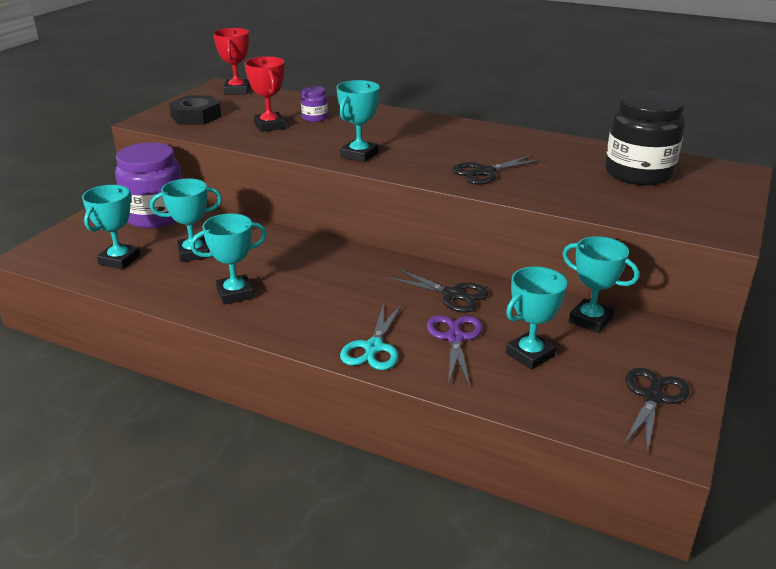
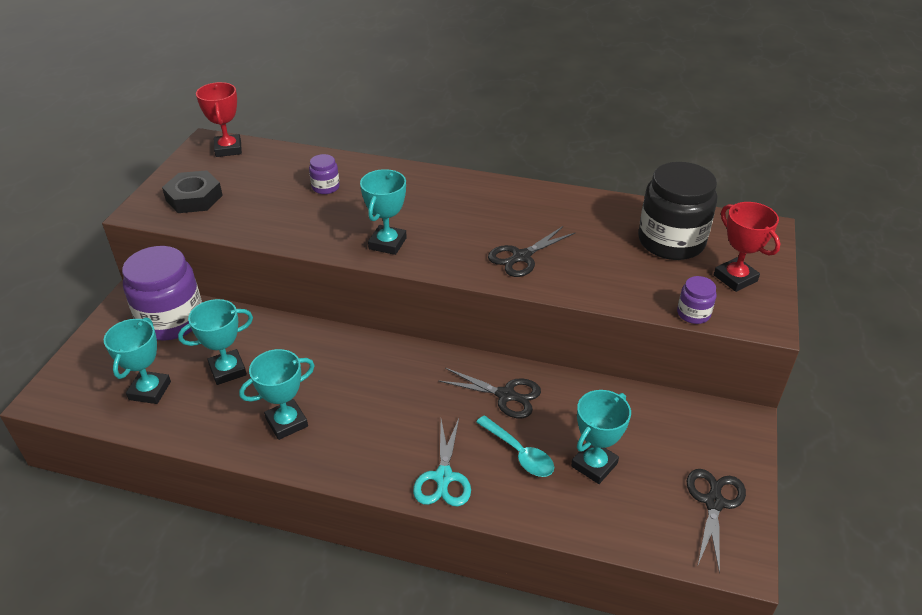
camera: 10 degrees left, 10 degrees up
(269, 126) = (280, 205): red trophy -> red trophy (735, 278)
(455, 338) = (519, 453): purple scissors -> turquoise spoon
(590, 320) = (642, 411): turquoise trophy -> none
(649, 222) = (693, 313): none -> purple jar

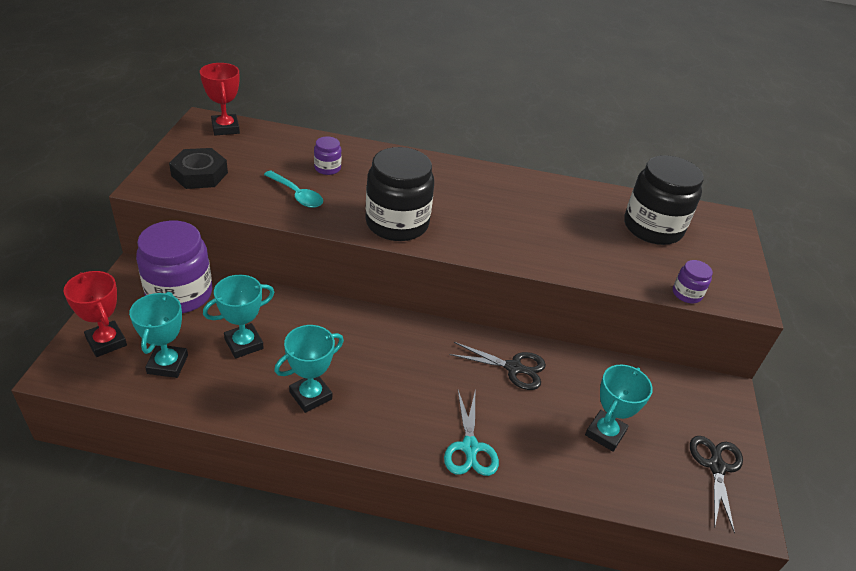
camera: 10 degrees left, 0 degrees up
(387, 243) = (397, 223): turquoise trophy -> black jar
(519, 453) = (536, 423): turquoise spoon -> turquoise spoon (297, 195)
(521, 257) = (523, 239): black scissors -> none
(735, 278) = (715, 262): red trophy -> red trophy (106, 342)

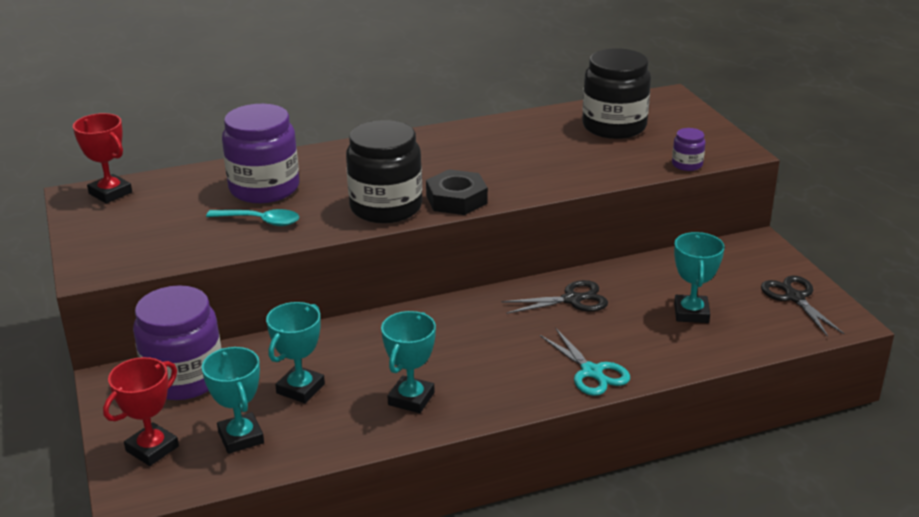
camera: 25 degrees left, 10 degrees down
(106, 342) = (152, 449): red trophy -> red trophy turned 75 degrees counterclockwise
(199, 174) = (134, 242): black nut -> black nut (456, 199)
(327, 168) = (264, 188): purple jar -> purple jar, size x2.22

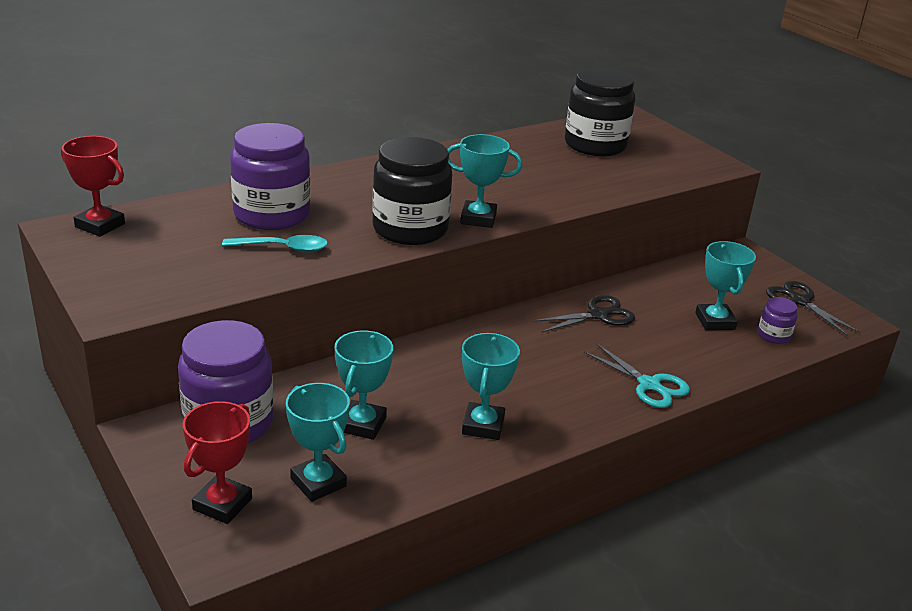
camera: 15 degrees left, 0 degrees up
(456, 199) = (478, 219): black nut -> turquoise trophy
(687, 164) = (681, 178): purple jar -> purple jar (773, 335)

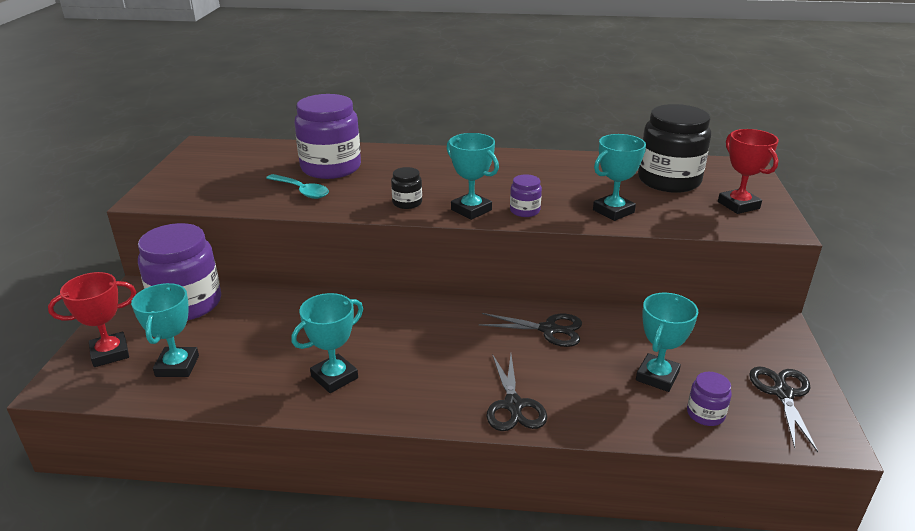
camera: 40 degrees right, 0 degrees up
(100, 225) = (224, 148): red trophy -> red trophy (738, 205)
(362, 424) = (258, 339): turquoise trophy -> turquoise trophy (613, 211)
(410, 229) = (407, 203): black jar -> black jar, size x0.45
(524, 206) = (524, 211): none -> purple jar
(649, 385) = (513, 405): turquoise scissors -> black scissors

